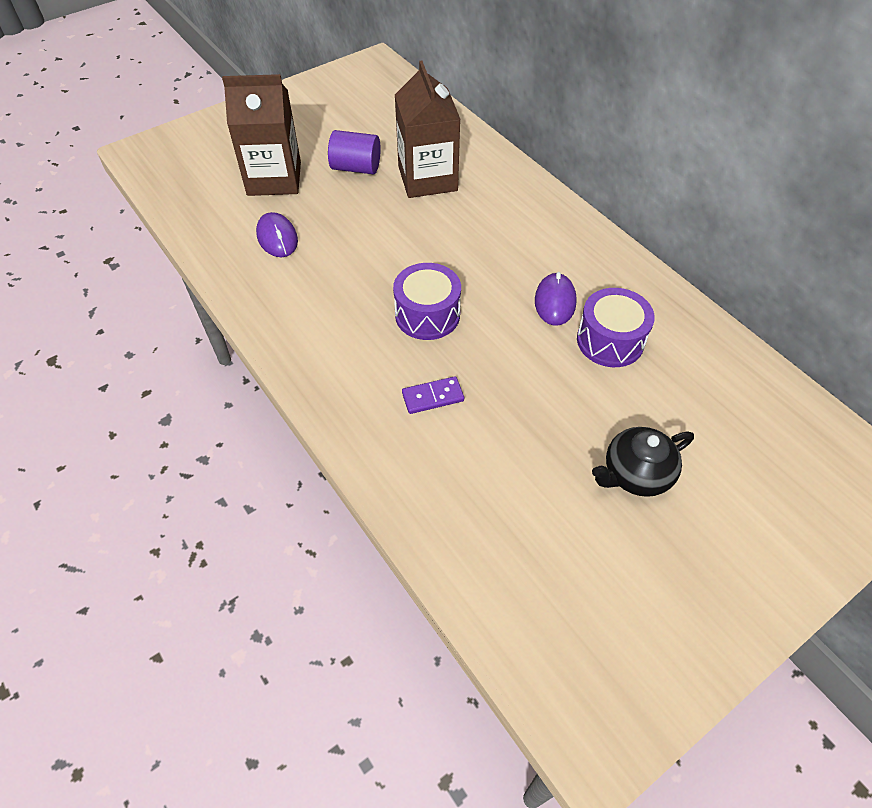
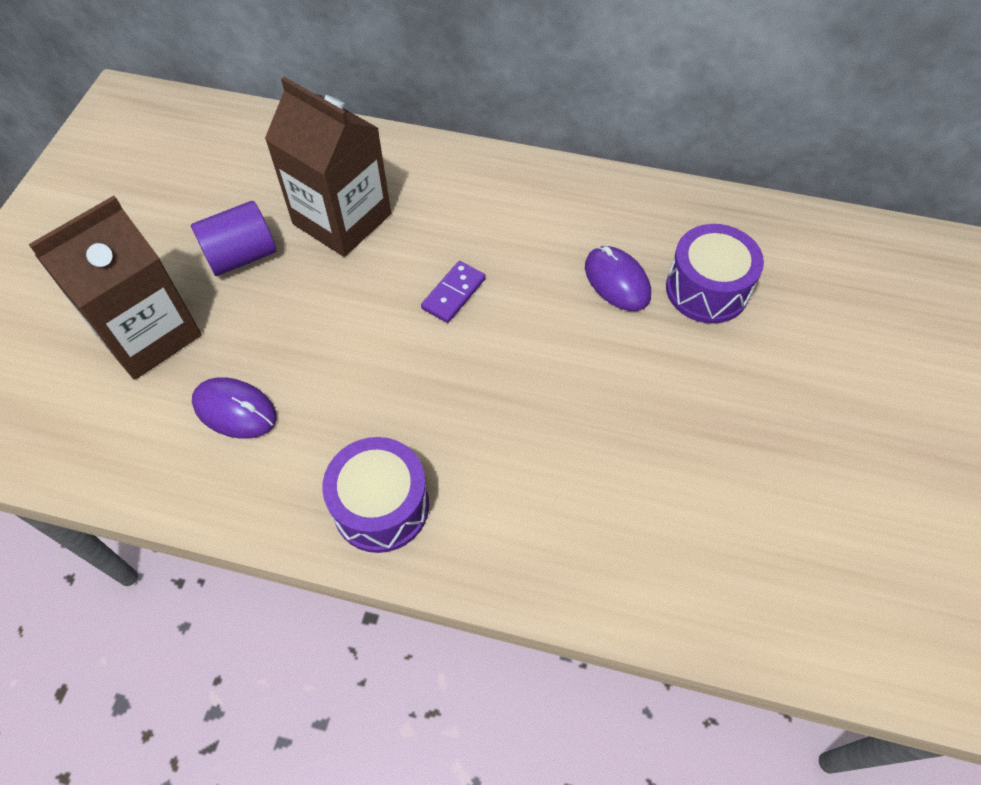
camera: 40 degrees left, 5 degrees up
(427, 315) = (508, 386): purple drum -> purple drum (381, 506)
(433, 397) = (609, 478): purple domino -> purple domino (454, 294)
(636, 474) = (860, 414): black teapot -> none

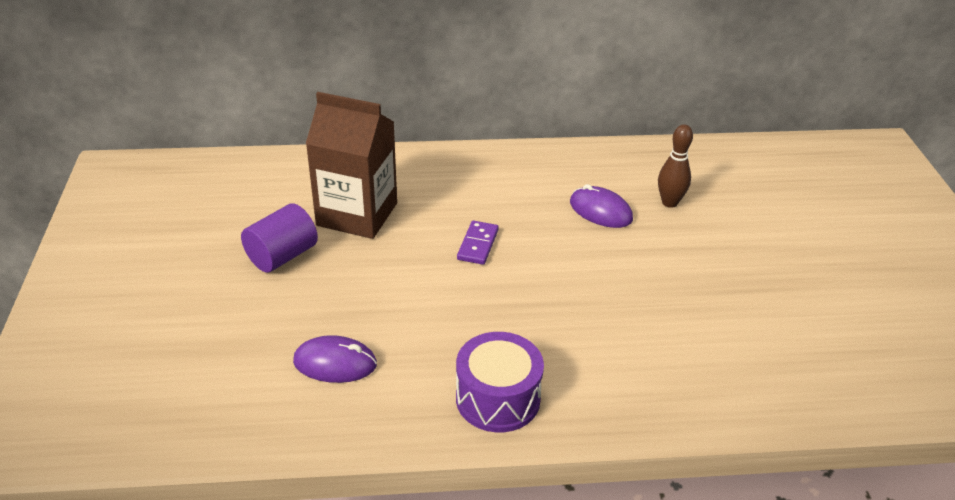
camera: 20 degrees left, 20 degrees down
(148, 334) = (226, 327): brown carton -> none
(707, 289) = (669, 202): purple drum -> brown bowling pin

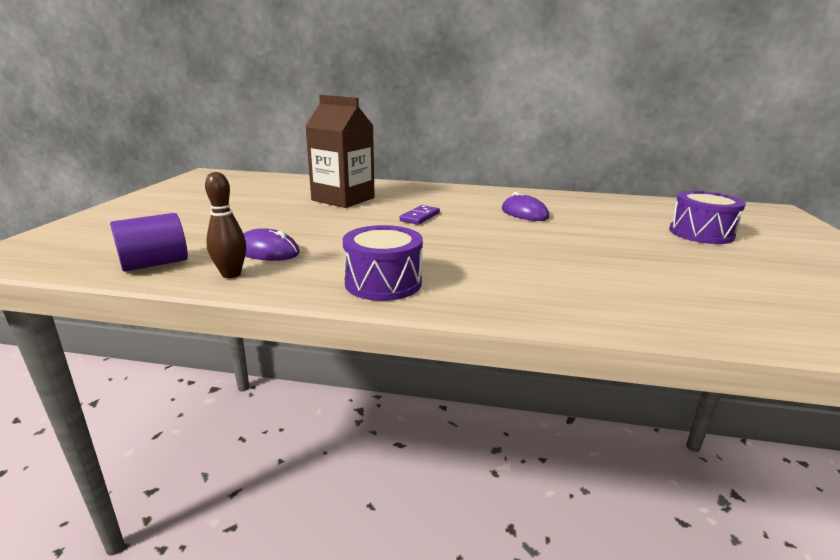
camera: 15 degrees right, 15 degrees down
(282, 256) = (277, 208): purple cylinder -> purple cylinder (155, 264)
(669, 202) = (582, 215): brown bowling pin -> brown bowling pin (231, 274)
(805, 223) = (701, 233): none -> purple drum

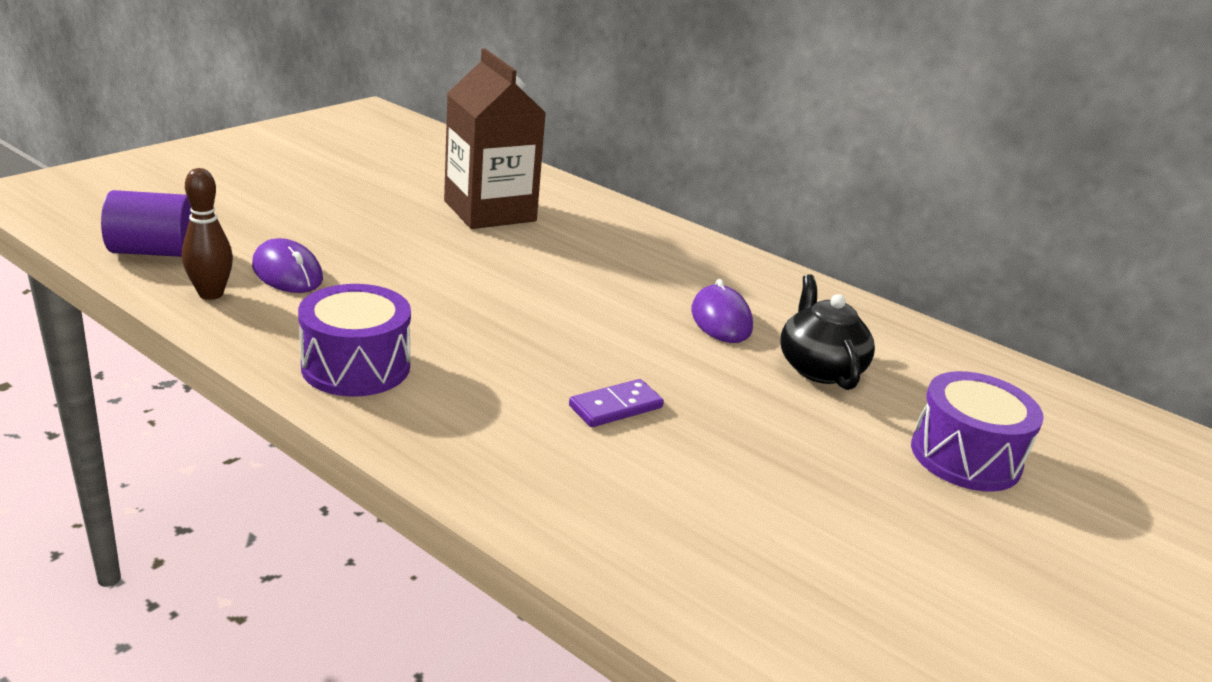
camera: 25 degrees right, 5 degrees up
(420, 217) = (551, 277): purple domino -> purple domino (616, 407)
(594, 219) = (819, 368): none -> black teapot

